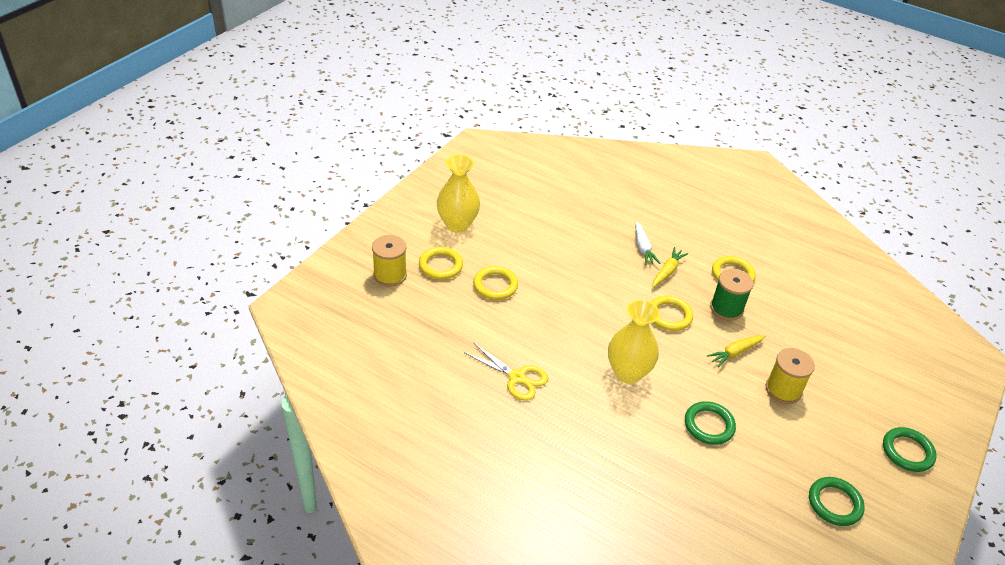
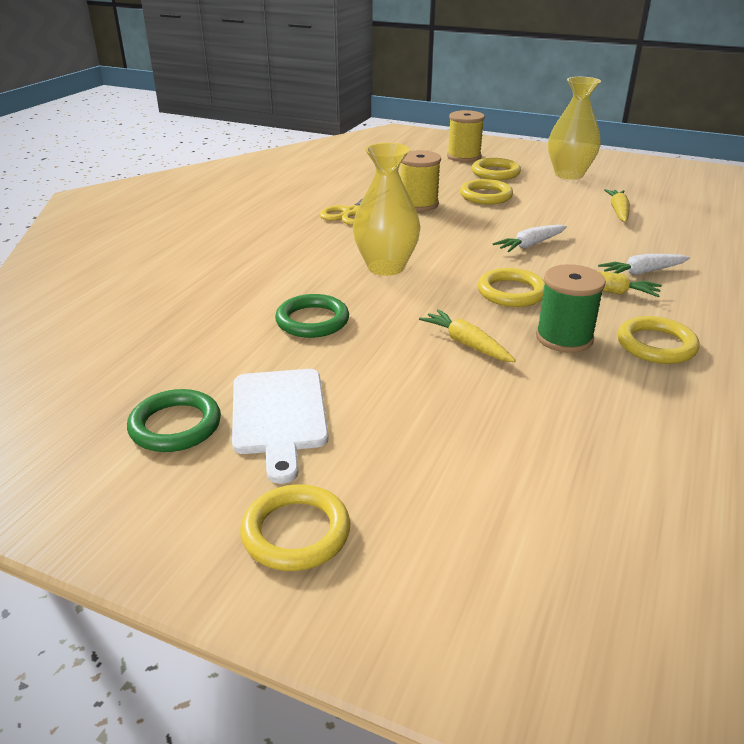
camera: 85 degrees right, 10 degrees down
(541, 224) = (618, 211): none -> yellow carrot
(596, 286) = (530, 245): none -> white carrot
(783, 390) = (405, 386): yellow spool -> yellow spool (418, 204)
(818, 452) = (279, 416): none -> white cutting board
(907, 452) = (296, 532): green ring -> yellow ring

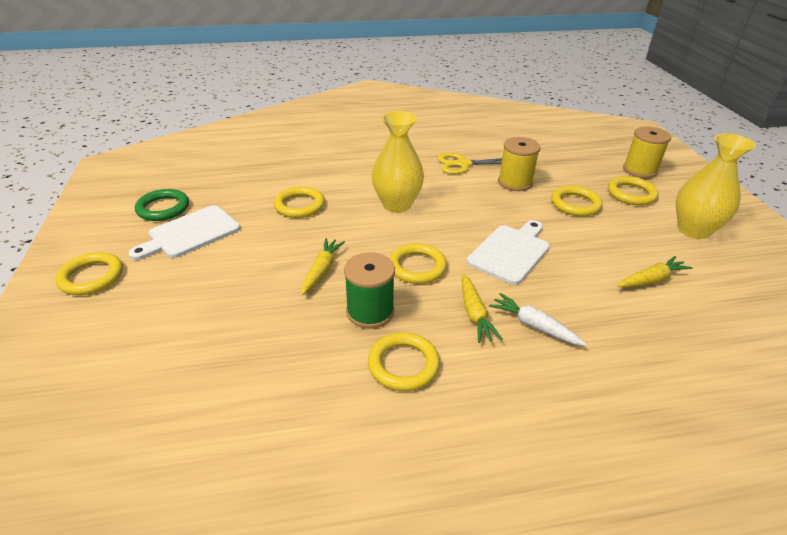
camera: 55 degrees right, 5 degrees up
(312, 321) = (299, 205): green ring -> yellow ring
(530, 245) = (510, 252): white carrot -> white cutting board

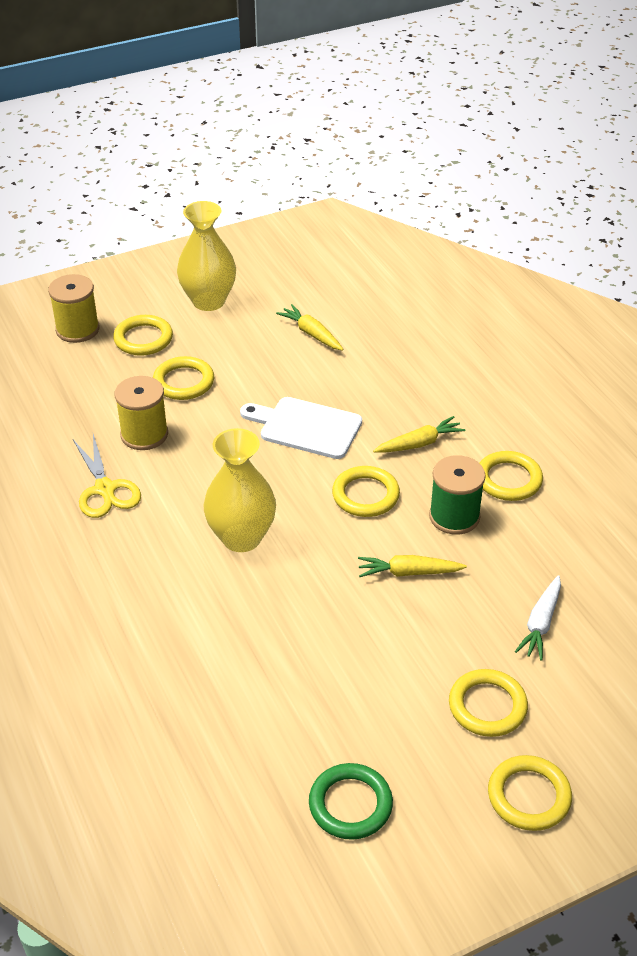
camera: 105 degrees left, 5 degrees up
(190, 233) = (396, 735): white cutting board -> none
(299, 205) = (281, 639): yellow ring -> yellow ring (487, 706)
(534, 325) = (416, 405): white carrot -> white carrot (540, 623)

